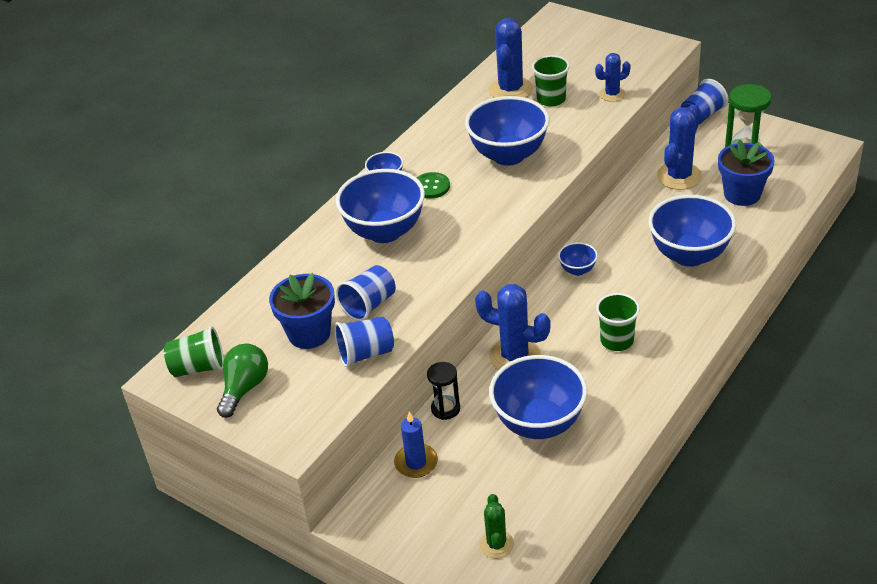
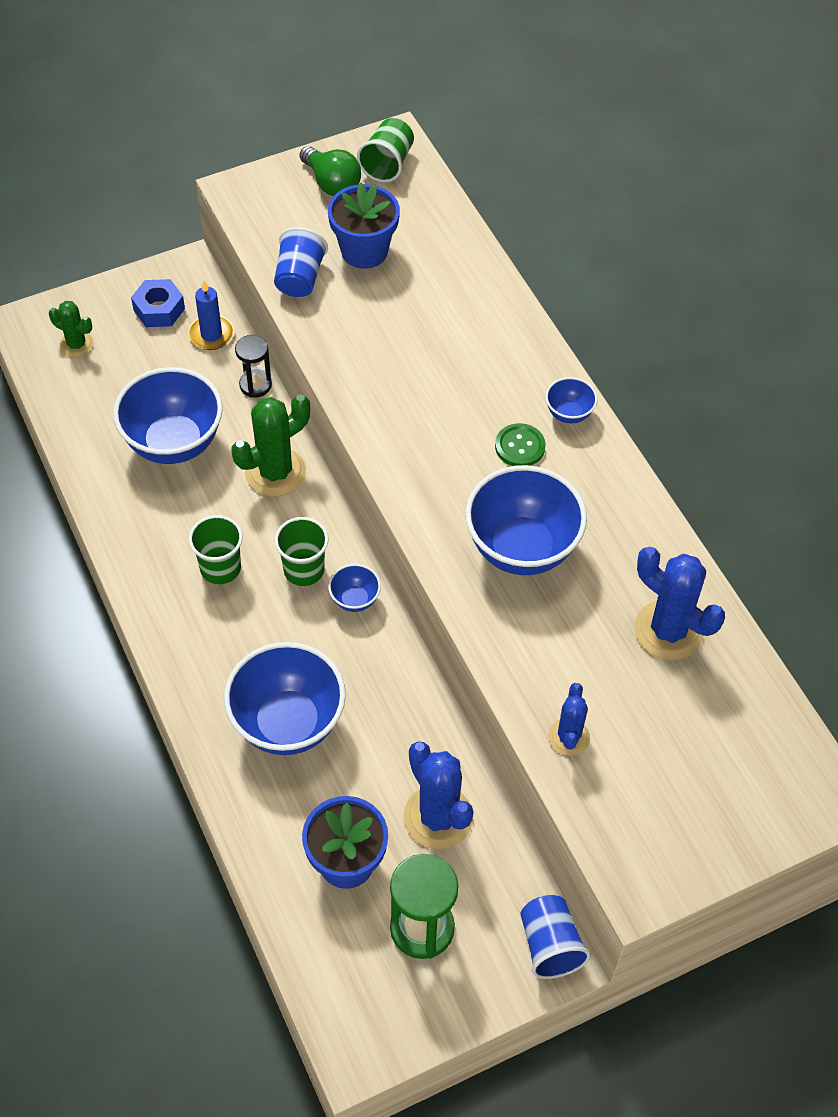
camera: 115 degrees right, 15 degrees up
(369, 305) = (365, 308): blue cup -> none
(385, 231) = (472, 371): blue bowl -> none
(415, 512) = (159, 309): none -> blue nut
(514, 356) = (275, 472): blue cactus -> green cactus
(551, 99) = (610, 661): green cup -> green cup (304, 570)

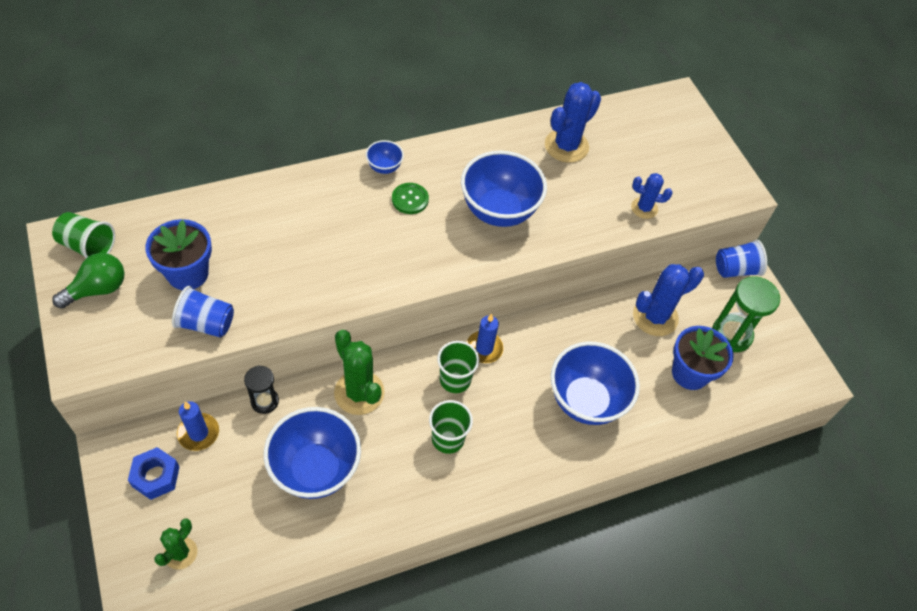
camera: 90 degrees left, 0 degrees up
(355, 599) = (484, 348): blue bowl -> blue candle

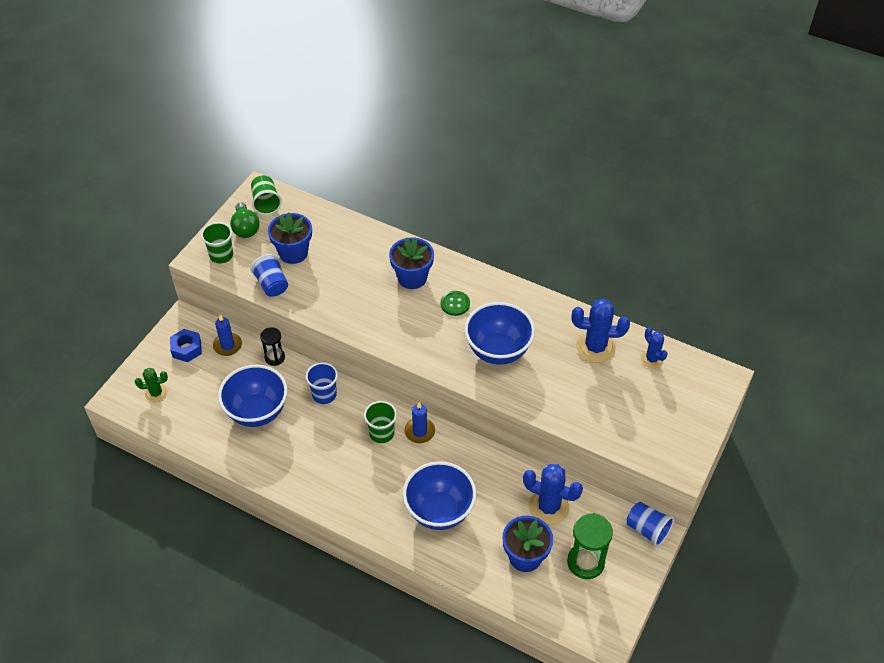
camera: 55 degrees right, 5 degrees down
(98, 289) = (245, 228): green light bulb -> green light bulb turned 60 degrees clockwise
(340, 206) = (412, 278): none -> blue flower pot
(359, 393) = (324, 394): green cactus -> blue cup
(384, 167) = (464, 275): blue bowl -> none
(448, 439) = (338, 459): green cup -> green cup (221, 255)
(644, 208) = (594, 423): blue cactus -> blue cactus (652, 359)

